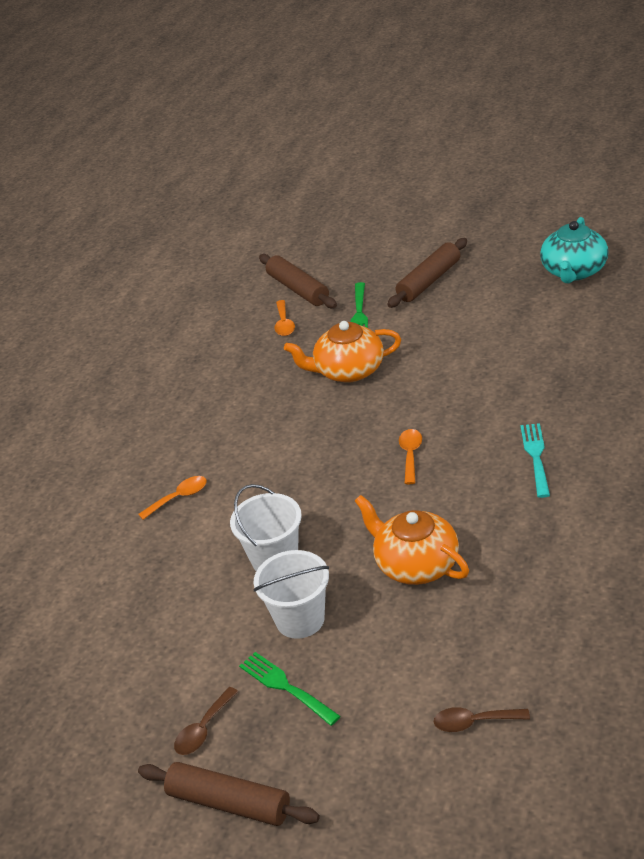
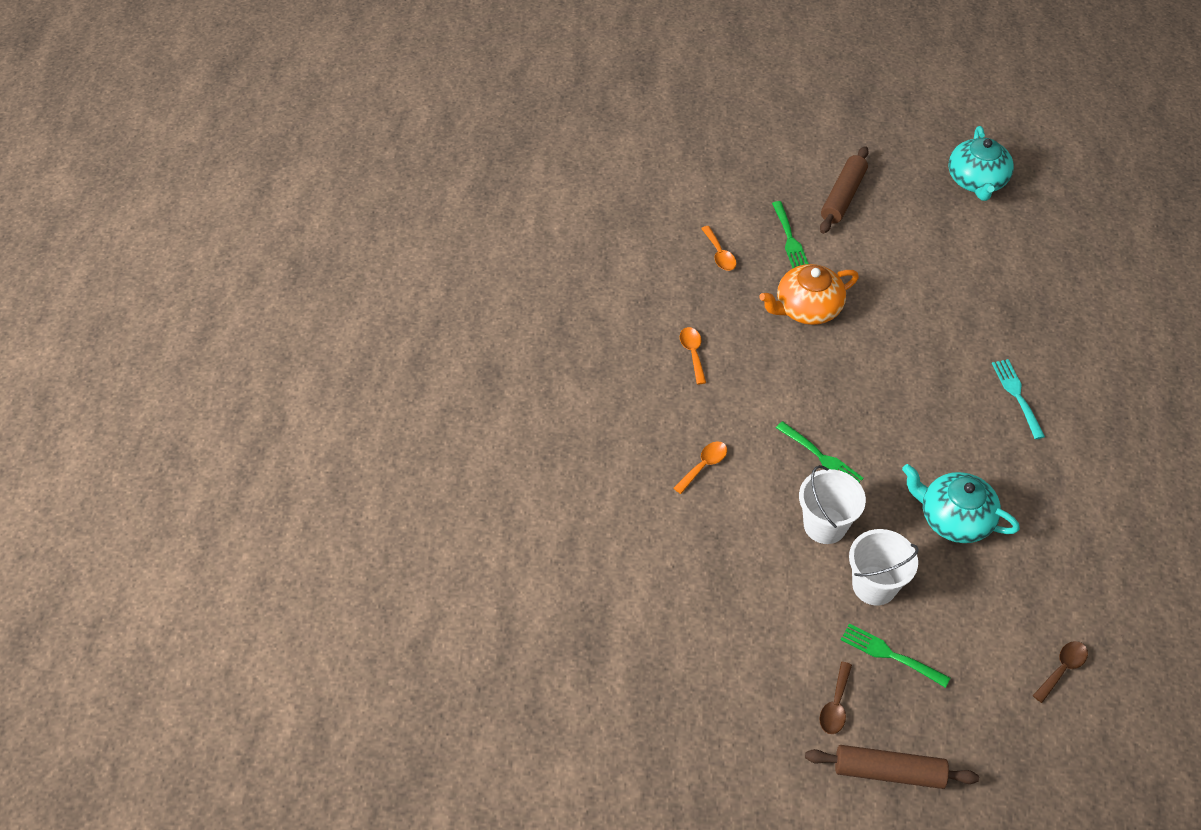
camera: 20 degrees left, 15 degrees up
(298, 289) = (715, 210): brown rolling pin -> none
(300, 499) = (821, 457): none -> green fork
(410, 455) = (904, 401): orange spoon -> orange spoon (693, 353)
(416, 564) = (954, 518): orange teapot -> turquoise teapot
(474, 722) = (1062, 669): brown spoon -> brown spoon turned 150 degrees clockwise

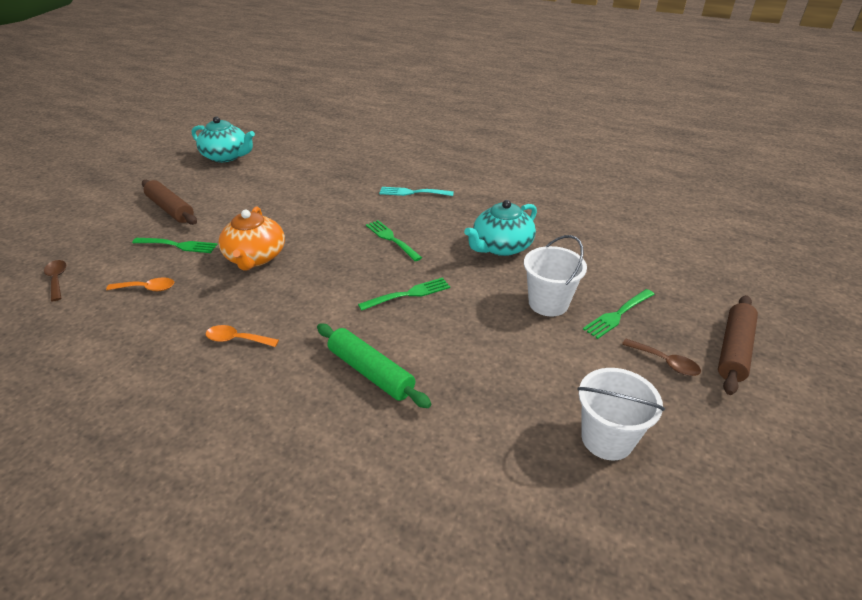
camera: 70 degrees left, 15 degrees down
(704, 465) = (371, 372): orange spoon -> green rolling pin
(825, 525) = (477, 313): white bucket -> white bucket (607, 439)
(906, 409) = (391, 239): none -> green fork
(1062, 669) = (642, 239): brown spoon -> brown spoon (57, 279)

